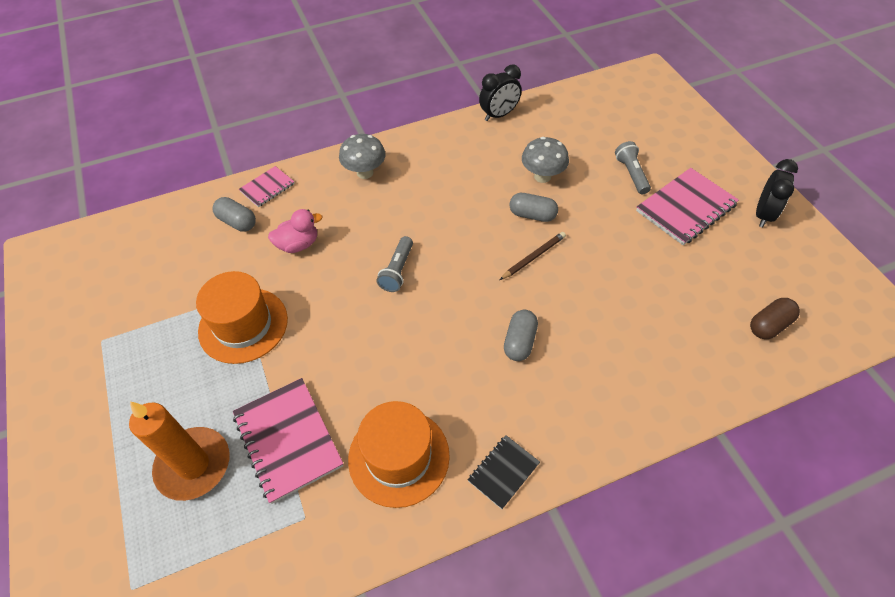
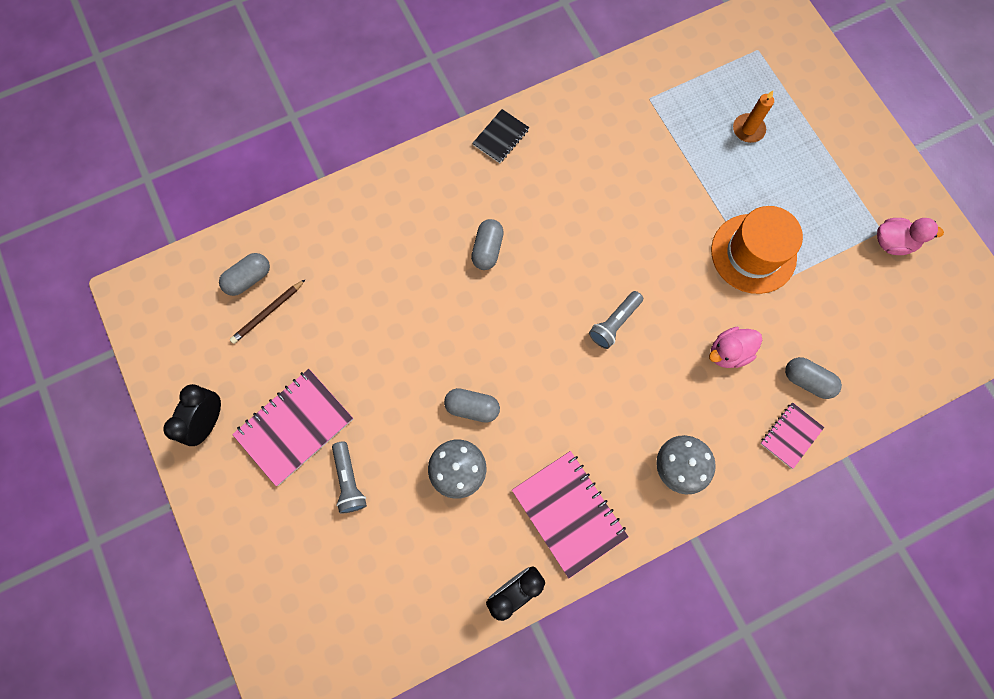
camera: 175 degrees right, 20 degrees up
(97, 328) = (892, 242): none -> pink duck
(193, 465) = (748, 129): orange candle -> orange candle, size x0.55
(288, 440) = (678, 152): pink notebook -> pink notebook (569, 513)
(397, 271) = (614, 323): grey flashlight -> grey flashlight turned 150 degrees counterclockwise
(399, 457) = (585, 144): orange hat -> none
(533, 257) = (472, 348): brown pencil -> brown pencil (268, 312)
(769, 325) = (249, 278): brown capsule -> grey capsule

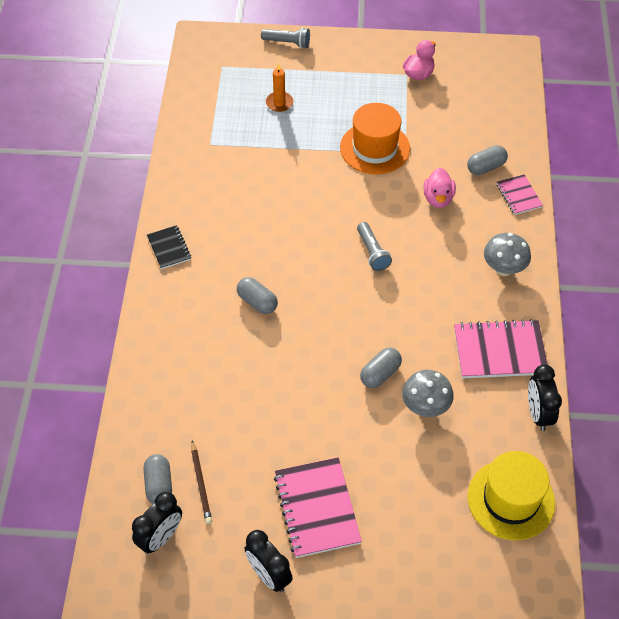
camera: 60 degrees left, 20 degrees down
(200, 310) = (161, 538): none -> black clock
(349, 480) = (388, 488): grey flashlight -> grey flashlight (287, 43)
(399, 607) = (511, 499): none -> yellow hat

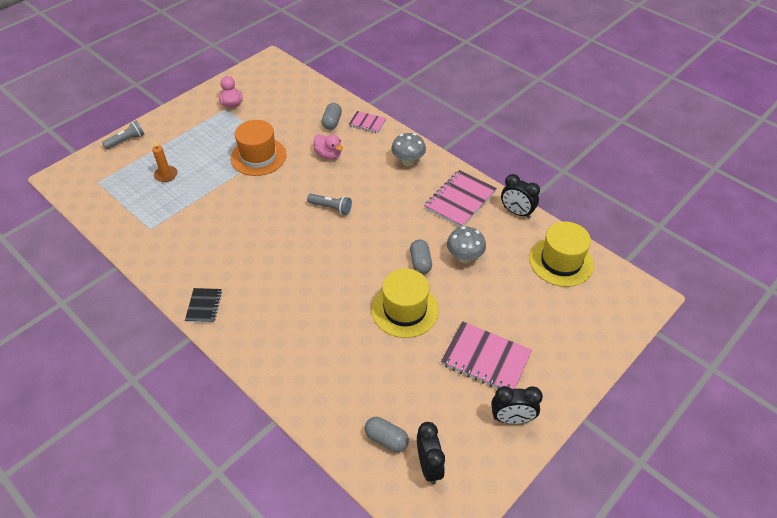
camera: 50 degrees left, 5 degrees down
(169, 248) = (204, 306): black notebook -> black notebook turned 75 degrees clockwise
(201, 484) = (409, 412): brown pencil -> none
(257, 302) = (302, 287): grey capsule -> none
(310, 401) = (405, 310): none -> yellow hat

